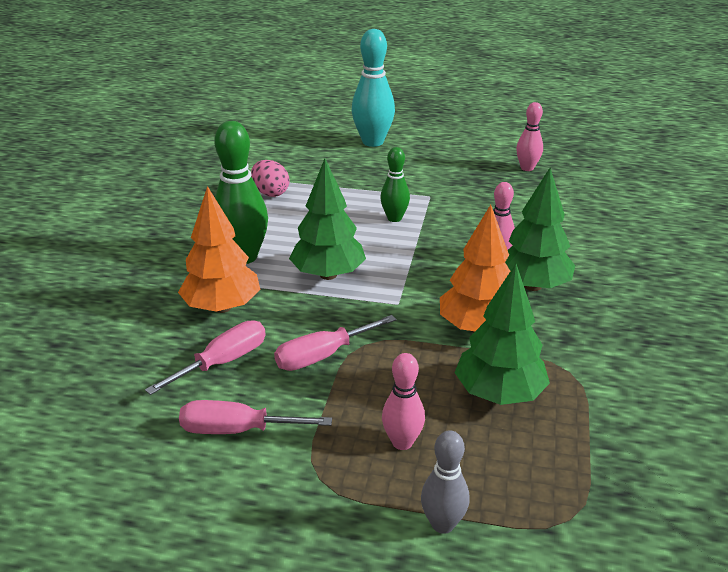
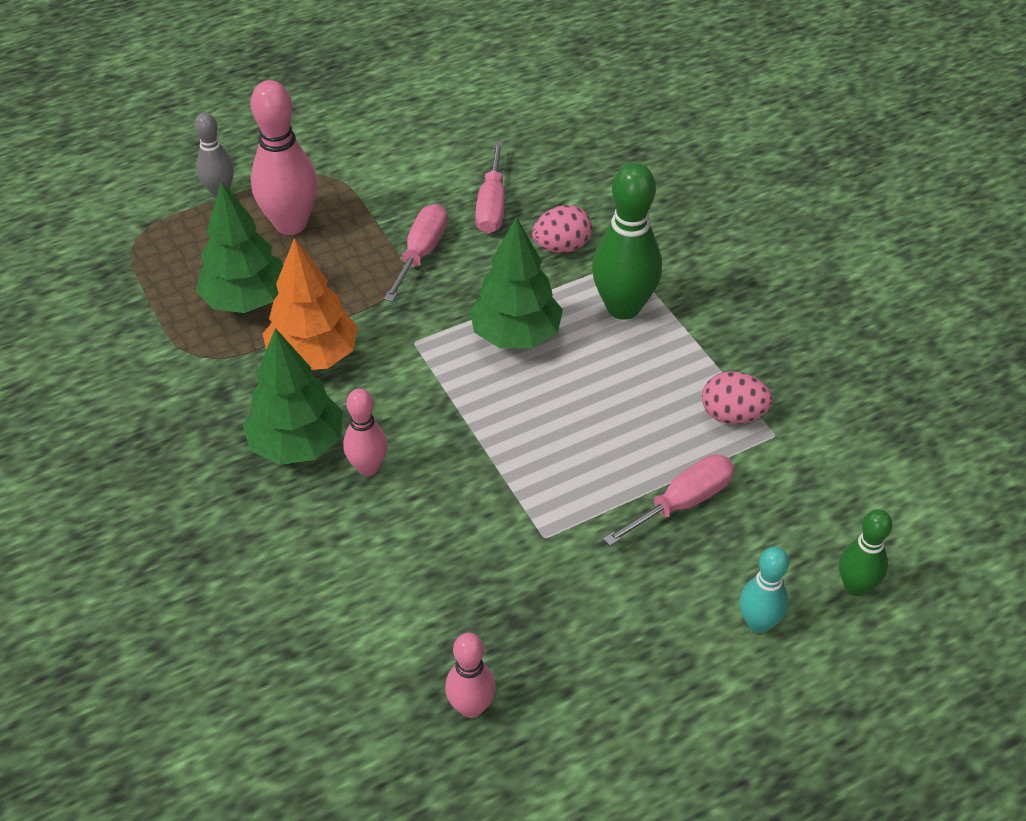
camera: 140 degrees right, 15 degrees up
(222, 307) = (561, 247): orange tree -> pink egg
(237, 430) = (415, 171): pink screwdriver -> pink screwdriver (682, 502)
(373, 142) = (758, 623): turquoise bowling pin -> turquoise bowling pin, size x0.58
(394, 218) = (541, 462): green bowling pin -> green bowling pin (855, 586)
(402, 442) = (291, 224): pink bowling pin -> pink bowling pin, size x1.74

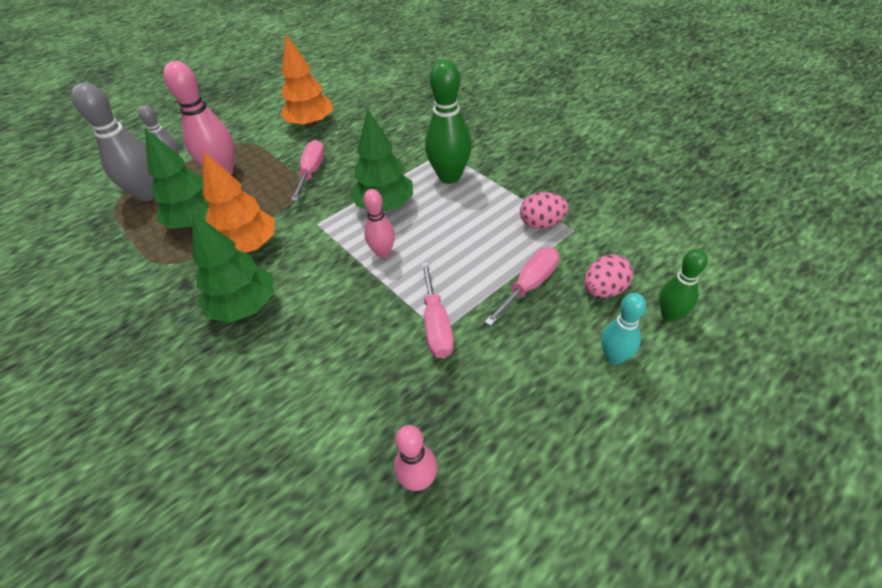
camera: 10 degrees left, 0 degrees up
(180, 238) = (148, 194): none -> grey bowling pin
(368, 467) = (300, 311): pink bowling pin -> pink bowling pin (383, 252)
(435, 164) = (311, 124): none -> orange tree
(492, 206) = (351, 138): pink screwdriver -> pink screwdriver (436, 325)
(561, 247) = (400, 152): pink egg -> pink egg (604, 290)

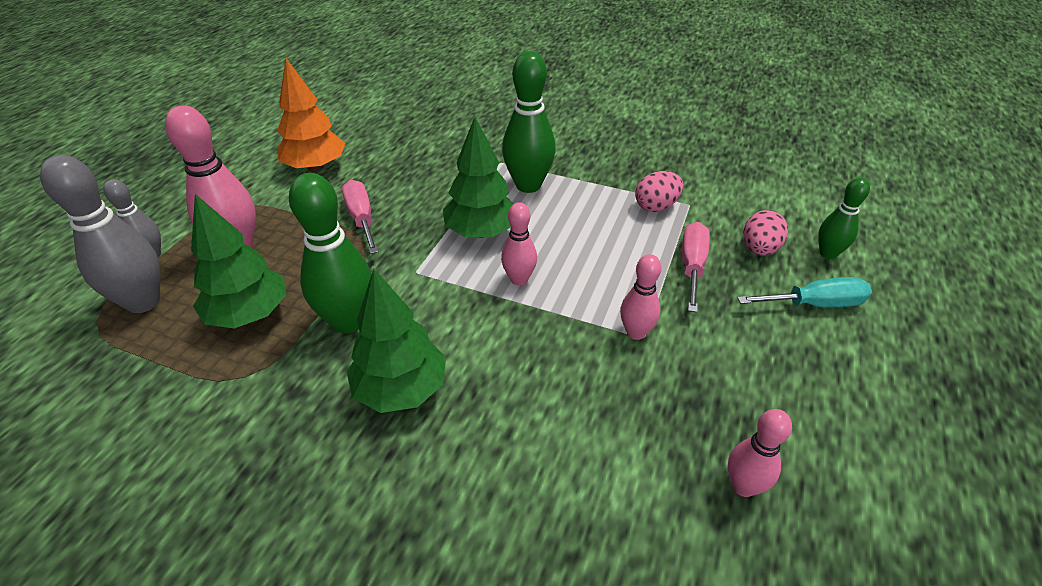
camera: 30 degrees left, 5 degrees down
(249, 246) = (348, 321): orange tree -> green bowling pin
(436, 325) = (636, 332): pink screwdriver -> pink bowling pin
(614, 357) = (815, 304): turquoise bowling pin -> turquoise screwdriver

